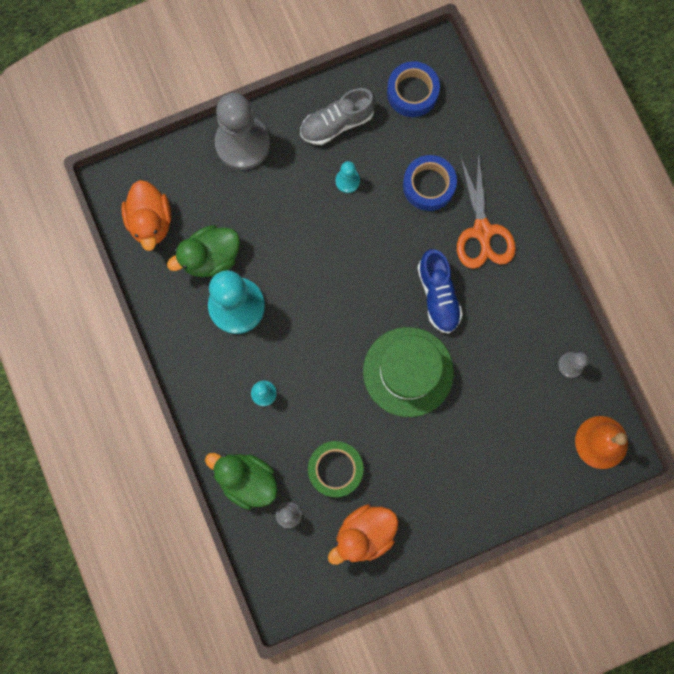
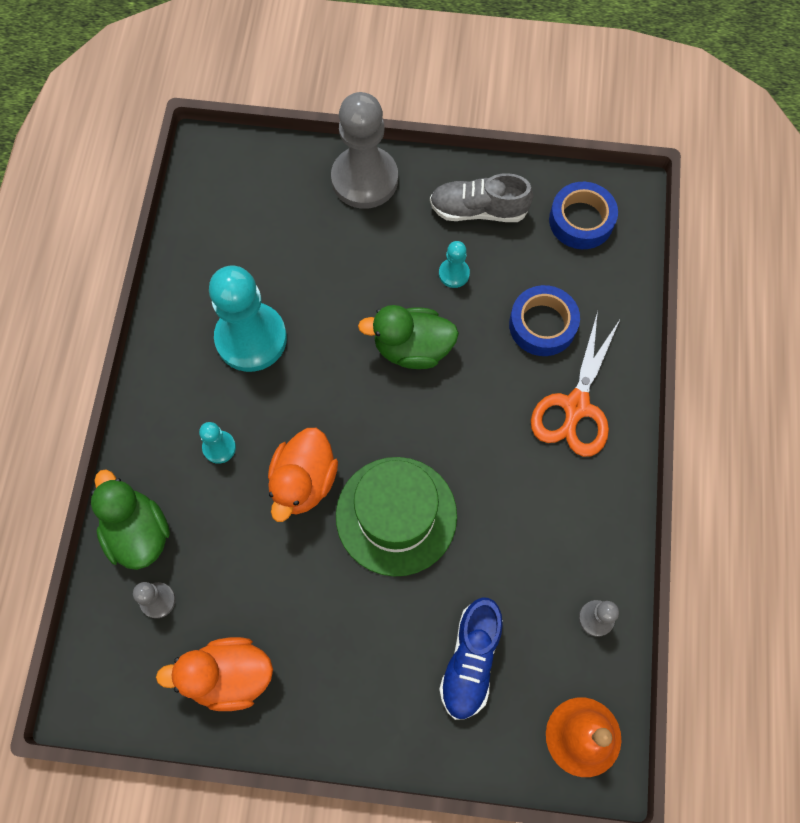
camera: 30 degrees right, 10 degrees down
(151, 221) = (219, 206): orange duck -> orange duck (303, 482)
(211, 257) = (257, 274): green duck -> green duck (412, 348)
(335, 469) = (244, 579): green tape -> none
(438, 295) = (482, 449): blue shoe -> blue shoe (470, 661)

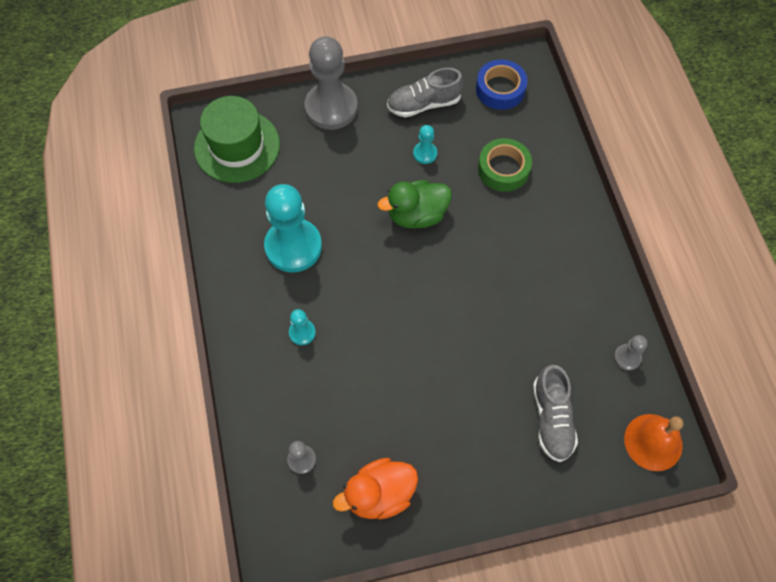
camera: 20 degrees left, 5 degrees down
(138, 532) = (265, 415): green duck -> none
(303, 482) = (376, 335): orange duck -> none
(396, 515) = (455, 336): green hat -> green hat (237, 146)
(470, 661) = (552, 419): blue shoe -> grey shoe
(542, 325) = (503, 169): blue tape -> green tape
(576, 406) = (551, 217): orange scissors -> none

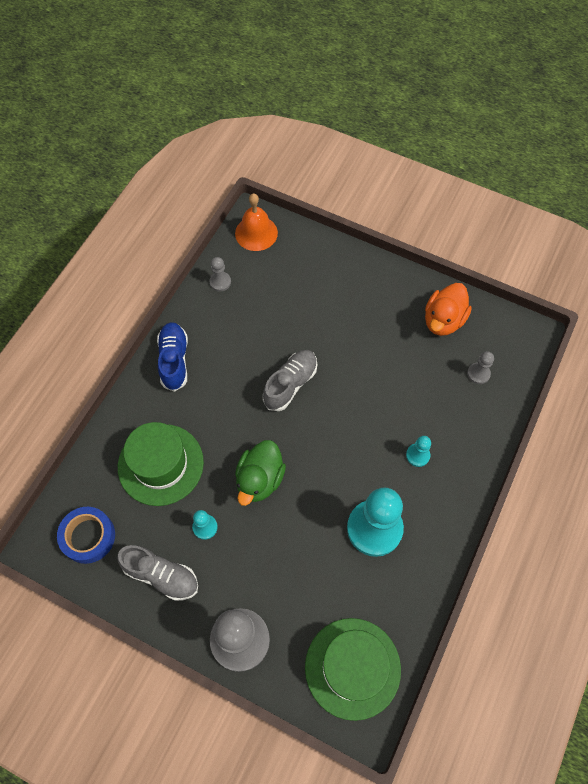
camera: 140 degrees left, 0 degrees up
(379, 494) = (443, 320): orange duck -> orange duck turned 105 degrees clockwise
(417, 215) = (260, 479): green duck -> green duck turned 90 degrees clockwise
(503, 169) = (160, 464): green tape -> green hat
(552, 419) = (301, 284): grey shoe -> grey shoe (290, 384)
(583, 253) = (174, 360): none -> blue shoe

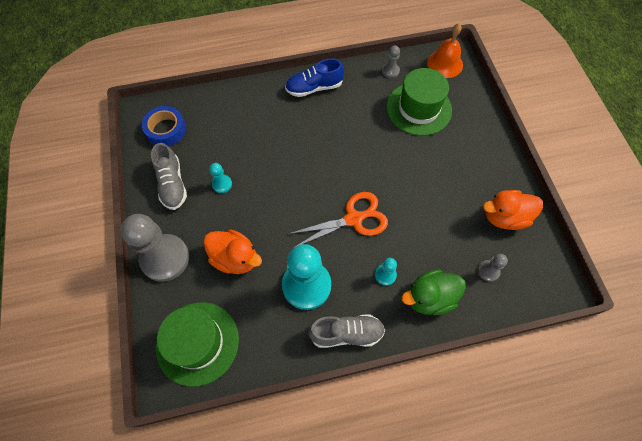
camera: 50 degrees right, 0 degrees up
(160, 464) = (241, 131): green hat -> green hat (418, 108)
(174, 360) = (314, 88): blue shoe -> blue shoe turned 150 degrees counterclockwise
(260, 479) = (279, 191): green duck -> green duck (429, 298)
(290, 384) = (360, 160): grey shoe -> grey shoe (346, 333)
(296, 572) = (235, 258): none -> orange duck
(344, 438) = (353, 219): none -> orange scissors

